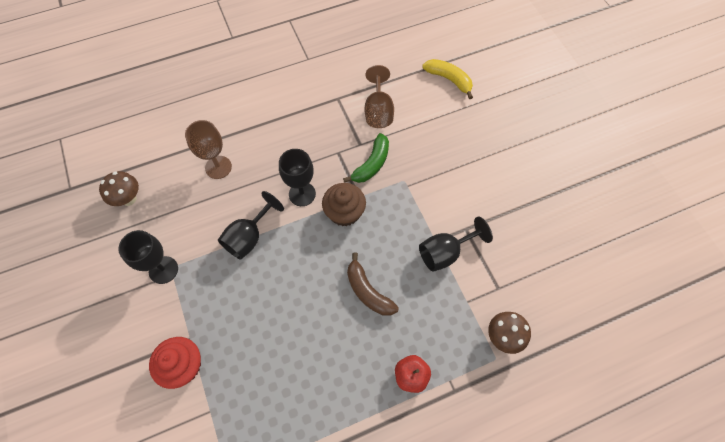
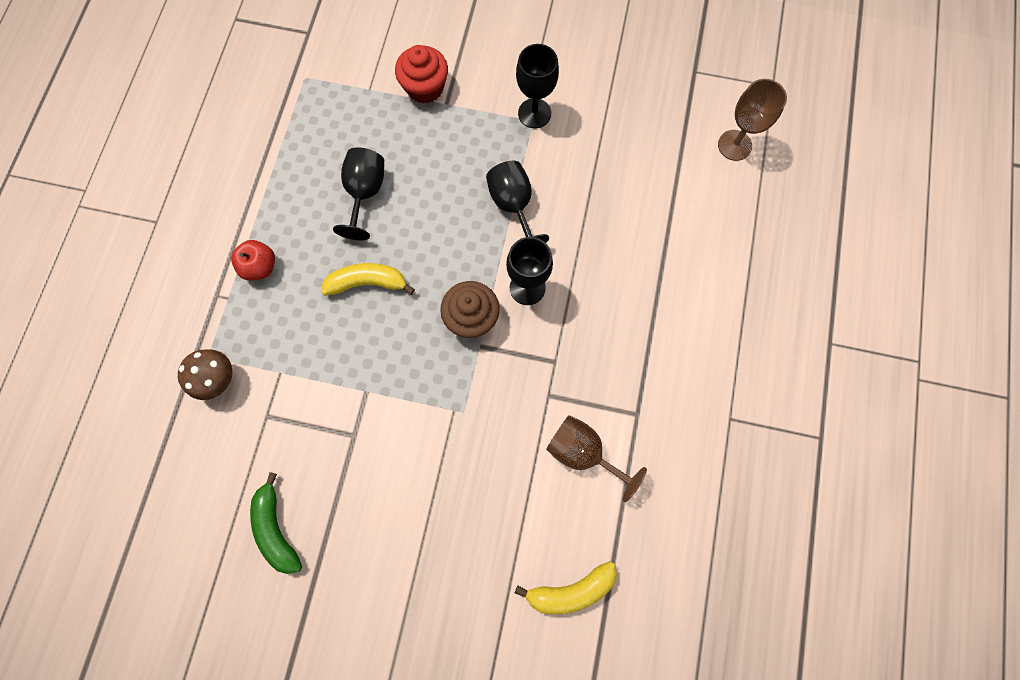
camera: 125 degrees right, 10 degrees up
(129, 199) = (642, 118): brown mushroom -> none
(218, 167) = (624, 221): brown goblet -> brown goblet (734, 145)
(368, 291) = (368, 283): brown banana -> yellow banana
(371, 164) = (511, 389): green banana -> green banana (276, 528)
(445, 253) = (345, 391): black goblet -> black goblet (365, 193)

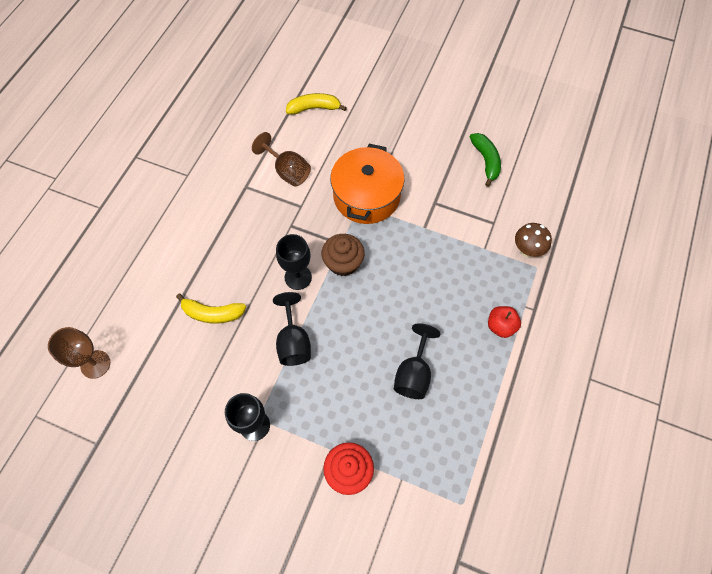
camera: 170 degrees left, 10 degrees down
(368, 283) = (417, 300): yellow banana -> yellow banana (212, 313)
(456, 429) = (366, 196): none -> orange pot

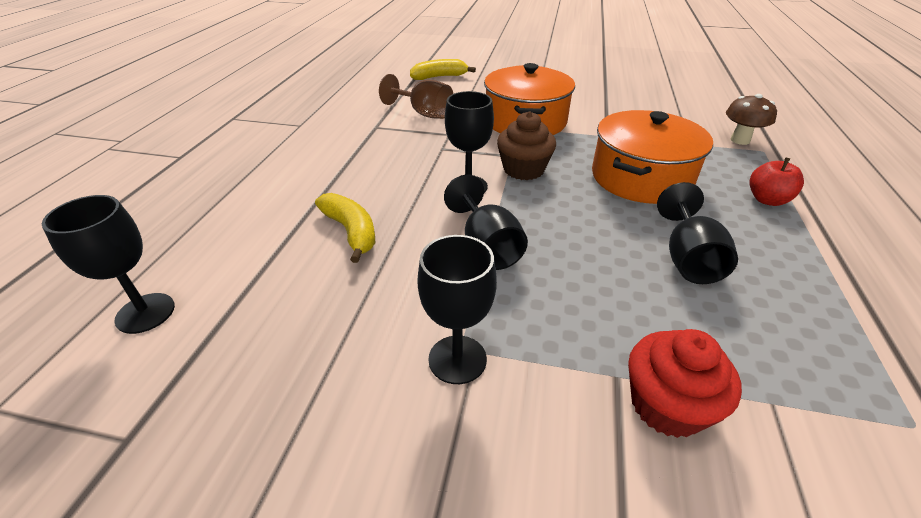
camera: 10 degrees left, 25 degrees down
(95, 364) = (145, 313): brown goblet -> black goblet
(212, 313) = (351, 232): yellow banana -> yellow banana turned 120 degrees counterclockwise
(424, 286) = (641, 178): none -> orange pot
(486, 161) = (641, 91): green banana -> none

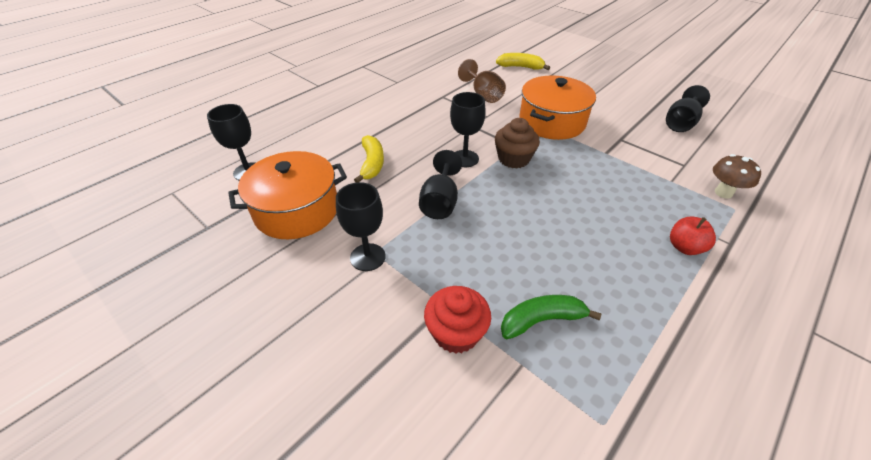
camera: 30 degrees right, 5 degrees up
(641, 178) = (596, 194): orange pot -> orange pot (297, 210)
(688, 259) = (566, 262): black goblet -> black goblet (680, 123)
(735, 337) = (542, 320): none -> green banana

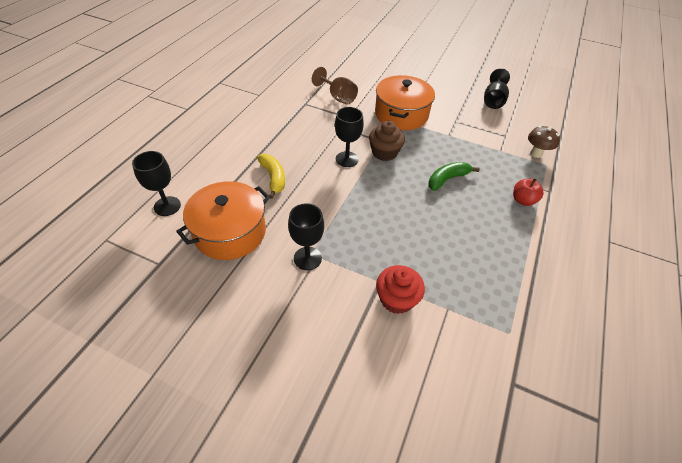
camera: 20 degrees left, 5 degrees up
(440, 202) = (343, 201): black goblet -> none
(521, 67) = (358, 65): yellow banana -> none
(542, 320) = (449, 275): green banana -> green banana (447, 179)

